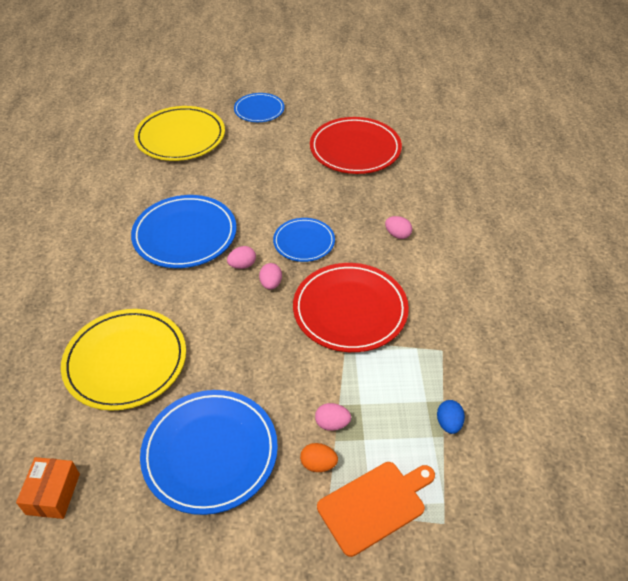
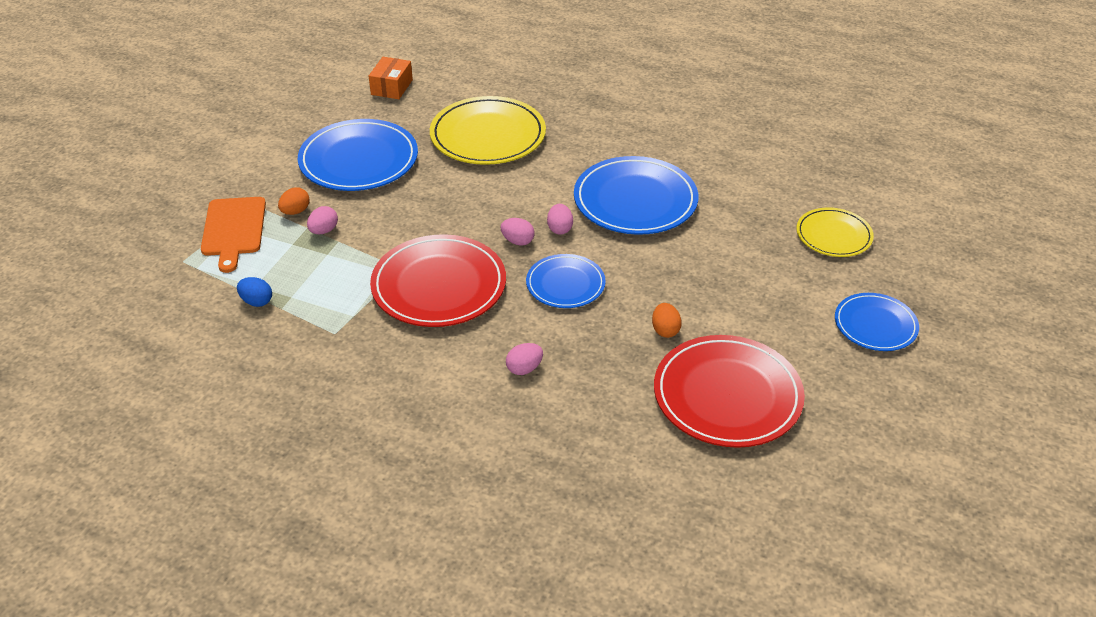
camera: 115 degrees right, 5 degrees down
(53, 494) = (391, 87): orange box -> orange box turned 75 degrees clockwise
(180, 137) = (833, 235): yellow plate -> yellow plate, size x0.59
(318, 185) = (665, 330): none -> orange egg

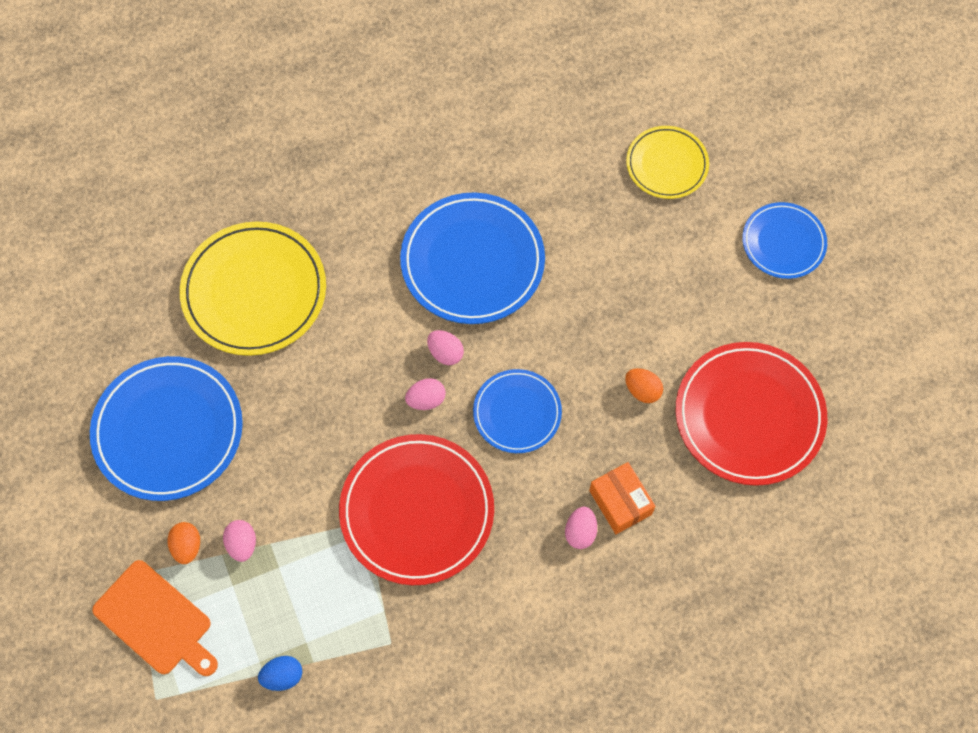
camera: 45 degrees left, 25 degrees up
(391, 87) = (81, 305): orange box -> orange box (620, 502)

